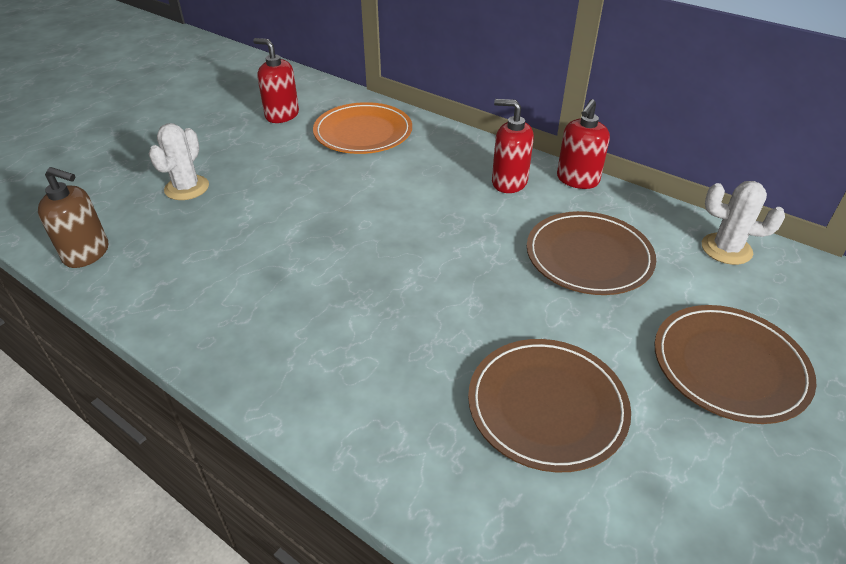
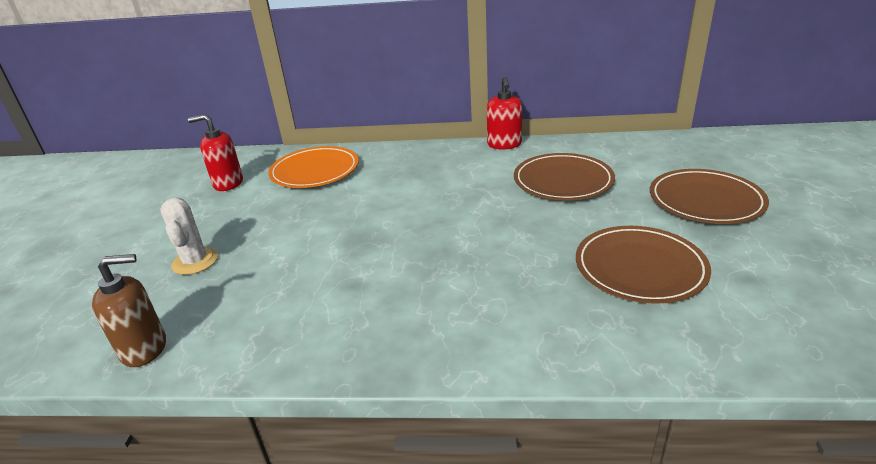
camera: 30 degrees left, 10 degrees down
(509, 182) = (462, 161): red soap dispenser -> none
(726, 249) = (632, 147): white cactus -> none

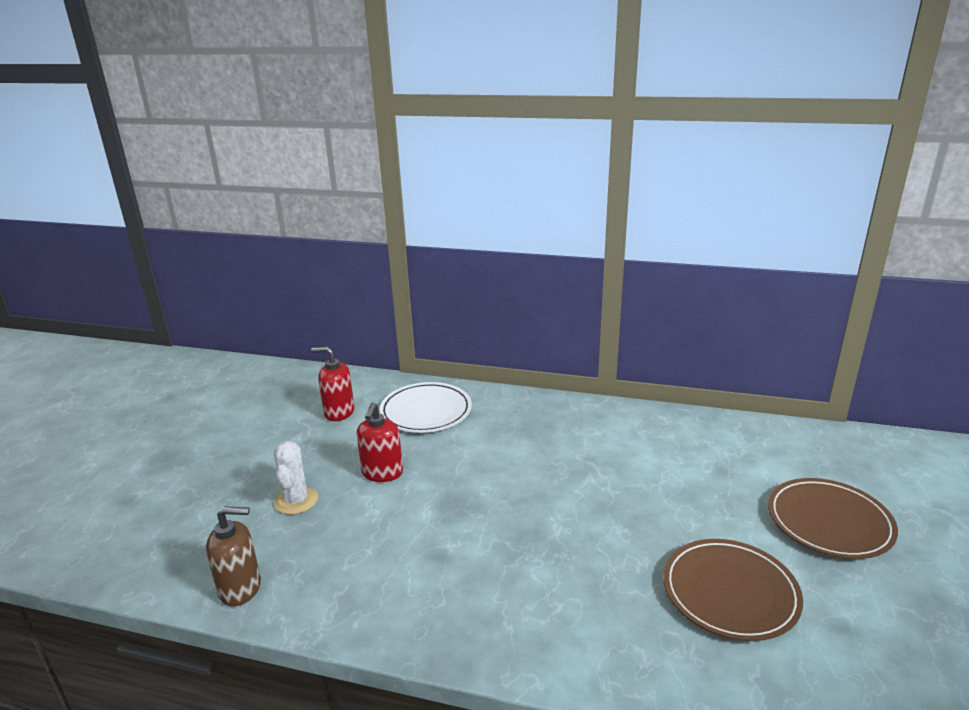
camera: 10 degrees right, 5 degrees down
(315, 171) = (426, 411): orange plate -> white plate
(504, 144) = (629, 409): red soap dispenser -> red soap dispenser (382, 473)
(563, 181) = (679, 468): brown plate -> none

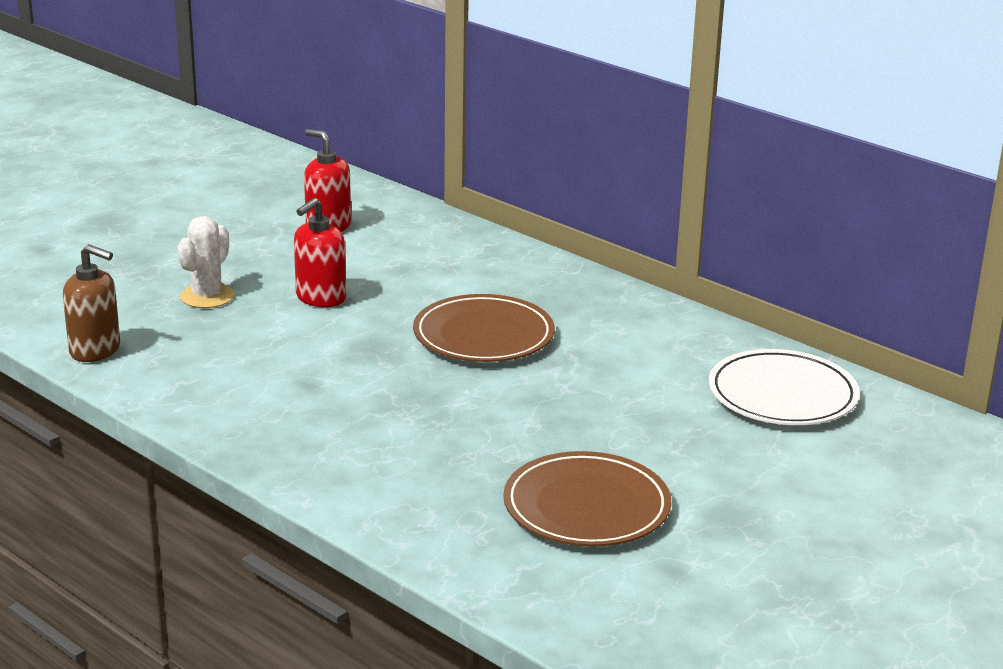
camera: 25 degrees right, 0 degrees up
(426, 411) = (431, 253): white plate -> white plate (782, 395)
(829, 522) = (797, 492): brown plate -> brown plate (483, 335)

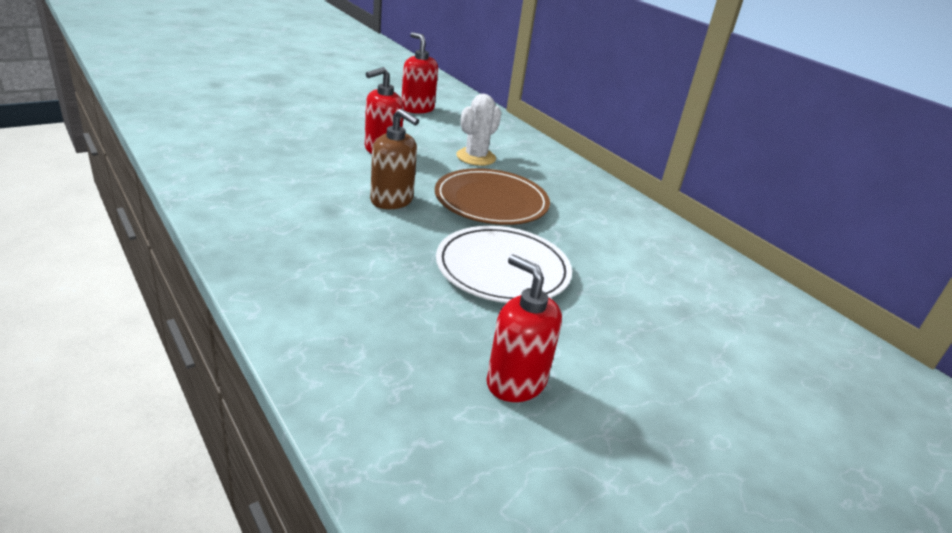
camera: 10 degrees right, 5 degrees up
(95, 350) = (190, 152): brown soap dispenser -> brown soap dispenser (392, 200)
(207, 296) = (301, 133): white cactus -> white cactus (476, 157)
(586, 506) = (515, 382): brown plate -> red soap dispenser
(782, 395) = (734, 306): white plate -> white plate (502, 269)

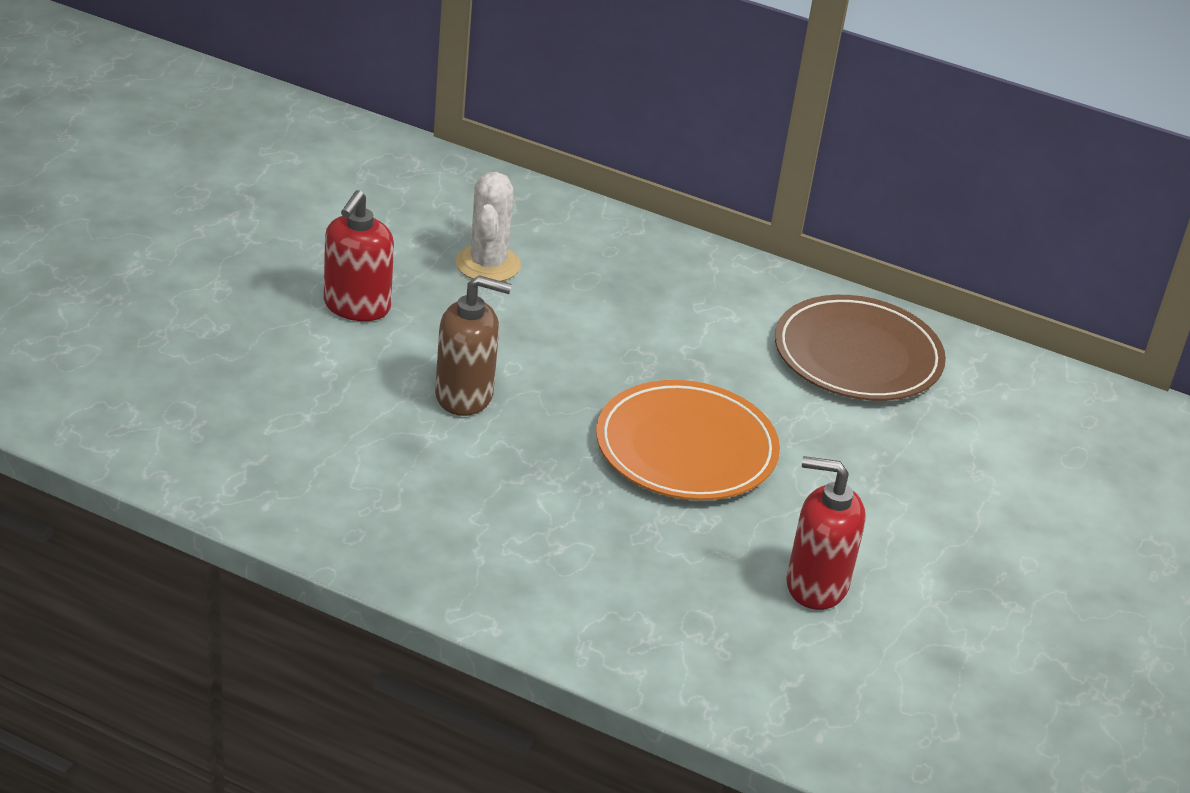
camera: 30 degrees left, 5 degrees up
(417, 108) = (309, 189): red soap dispenser -> none
(491, 202) = (581, 343): brown plate -> brown plate (857, 355)
(502, 269) = (686, 448): white plate -> orange plate

